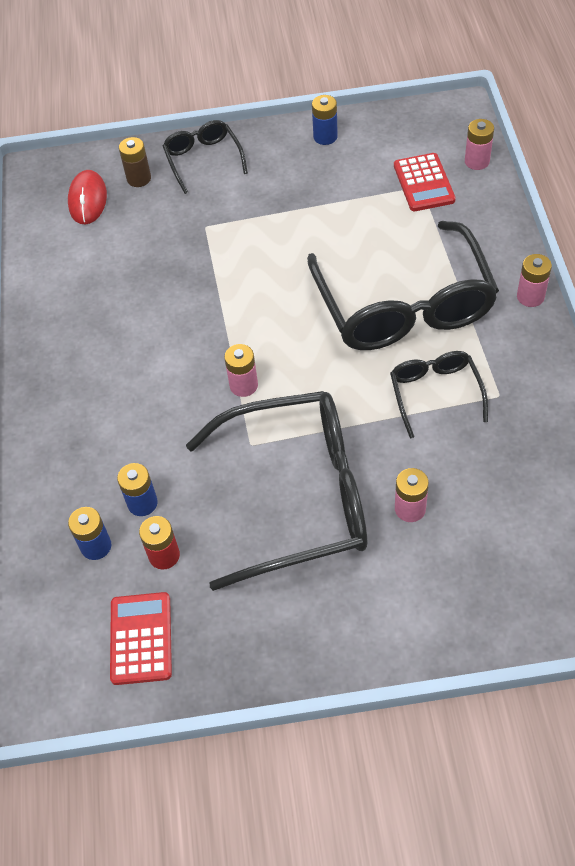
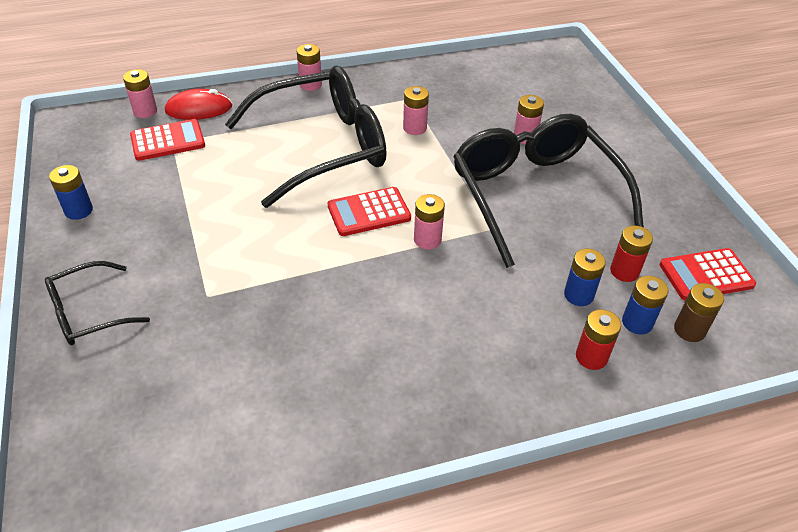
camera: 105 degrees left, 10 degrees down
(68, 494) = (591, 357): none -> red battery
(88, 200) = (139, 430): red mouse -> red mouse (199, 109)
(139, 178) = (108, 376): brown battery -> brown battery (689, 330)
(291, 340) = (369, 212): none -> red calculator
(435, 393) = (414, 128): black glasses -> pink battery

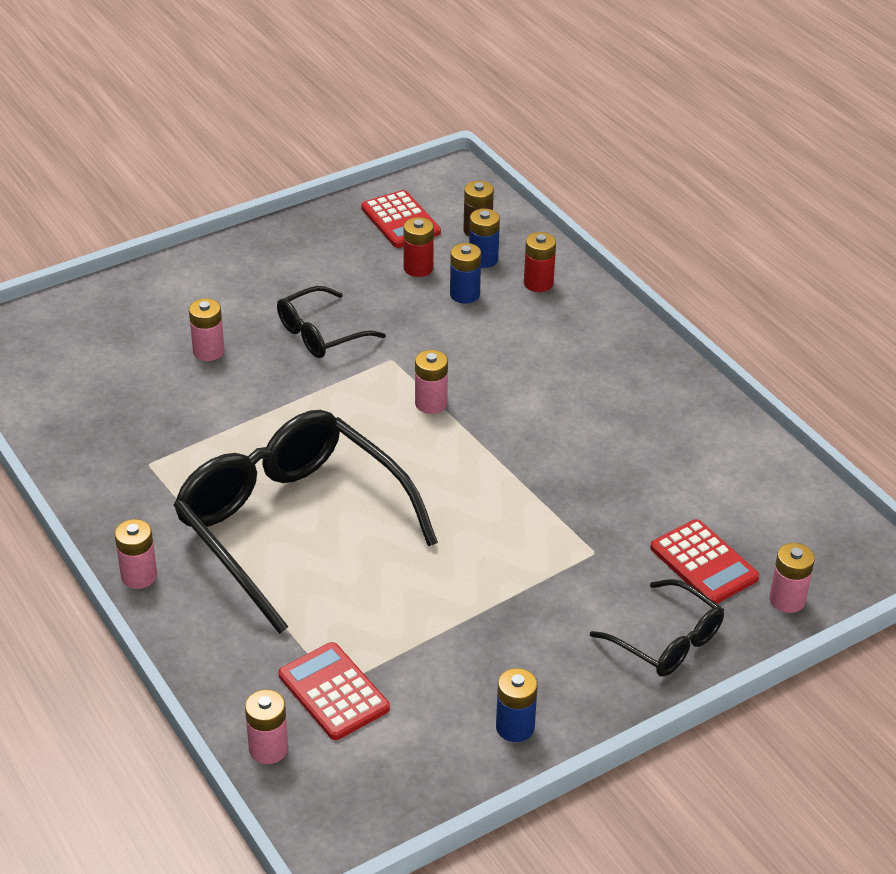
camera: 105 degrees left, 5 degrees down
(199, 109) = (242, 685): red mouse -> none
(369, 212) = (405, 456): red calculator -> red calculator (704, 563)
(414, 128) = (219, 448): pink battery -> pink battery (787, 600)
(535, 195) = (321, 334): black glasses -> black glasses, size x0.49

